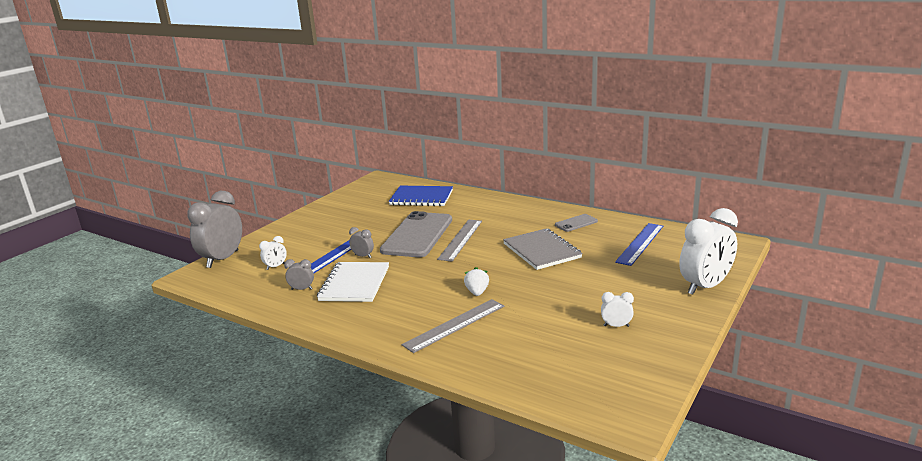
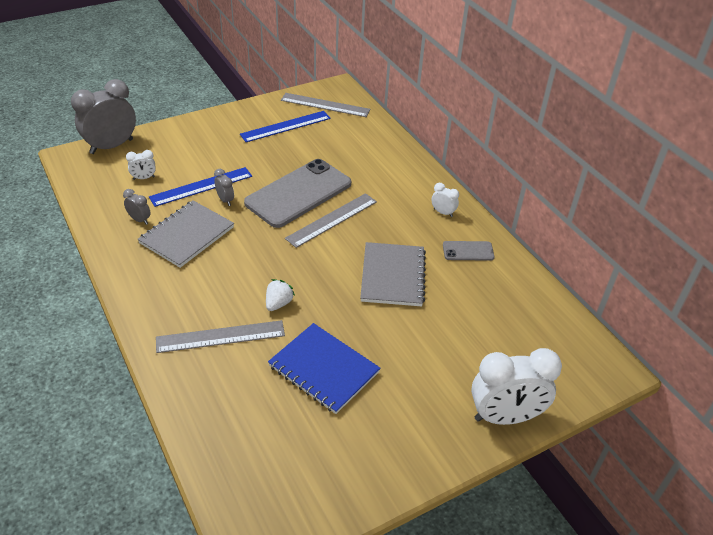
camera: 25 degrees right, 20 degrees up
(355, 284) = (187, 235): white notebook -> grey notebook
(380, 188) = (325, 105): none -> grey ruler
(421, 198) = (352, 137): blue notebook -> blue notebook (324, 369)
(616, 326) = (360, 420): white clock -> white clock (443, 213)
(640, 243) = (504, 316): blue ruler -> blue ruler (286, 126)

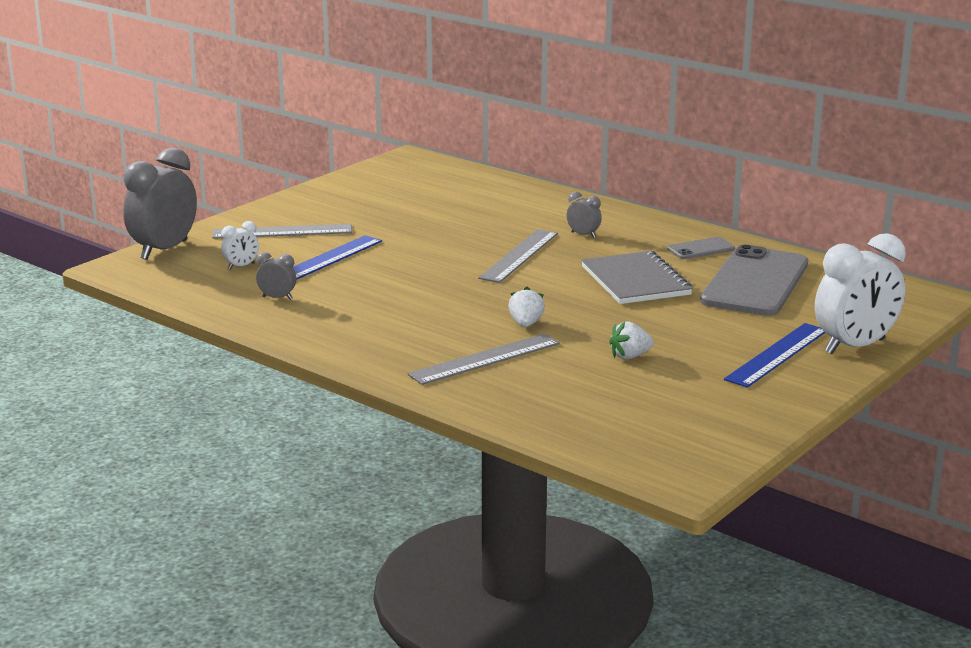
camera: 20 degrees left, 20 degrees down
(187, 235) = (353, 298): grey notebook -> none
(225, 200) = (370, 264): grey clock -> grey clock (583, 235)
(286, 126) = (378, 197): blue ruler -> blue ruler (777, 355)
(298, 193) = (455, 244): grey phone -> grey phone (755, 282)
(324, 369) = (630, 356): blue notebook -> white strawberry
(325, 105) = (409, 173): grey ruler -> grey ruler (282, 232)
(443, 213) = (643, 228): white clock -> none

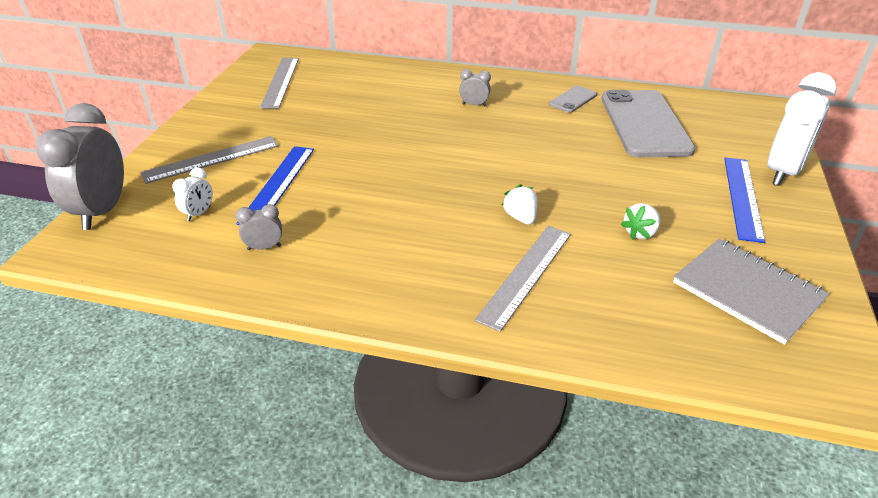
camera: 25 degrees left, 15 degrees up
(519, 255) = (444, 138): grey ruler -> grey ruler (281, 82)
(635, 281) = (559, 144): grey notebook -> grey notebook (747, 291)

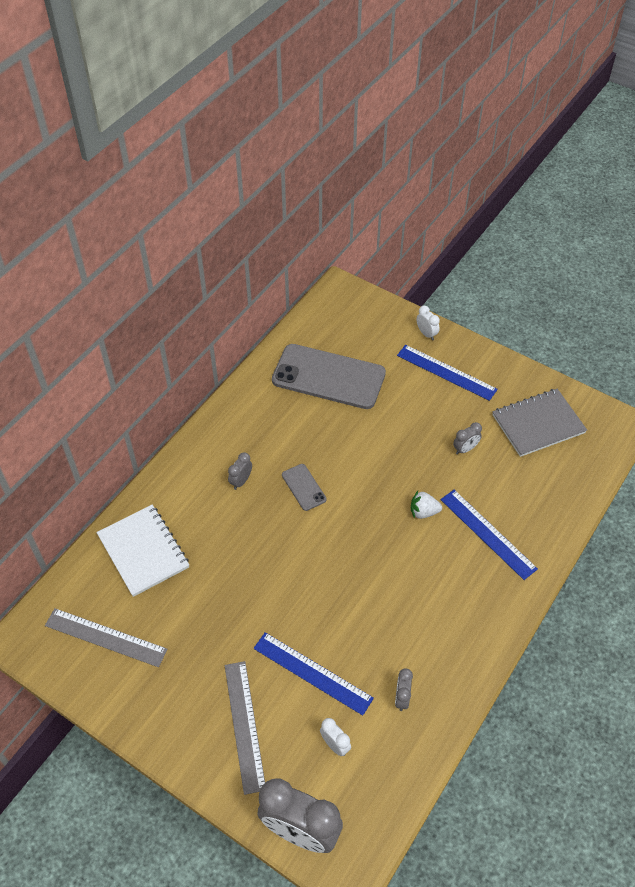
camera: 70 degrees left, 15 degrees up
(370, 79) = (143, 551): none -> white notebook
(526, 275) = (488, 533): grey ruler -> blue ruler
(573, 99) = (267, 405): grey phone -> grey phone (304, 487)
(640, 233) = (465, 449): white strawberry -> grey clock
(782, 172) = (426, 334): white clock -> white clock, size x0.45

